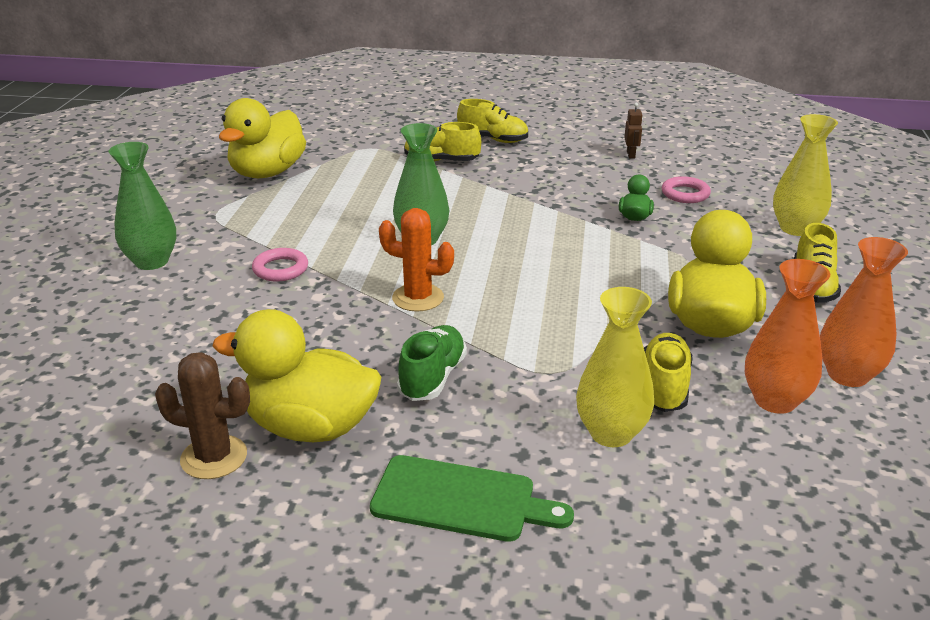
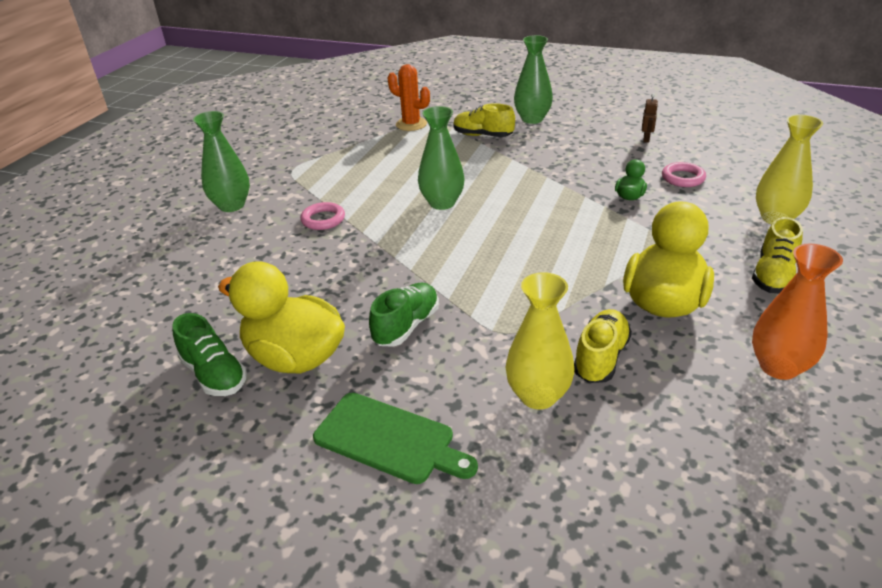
camera: 15 degrees right, 5 degrees up
(214, 457) = (214, 374): brown cactus -> green shoe
(267, 173) = (343, 137): yellow duck -> none
(418, 298) = (420, 254): orange cactus -> orange cactus (411, 124)
(493, 139) = (532, 119): yellow shoe -> green vase
(775, 401) = (699, 383): orange vase -> none

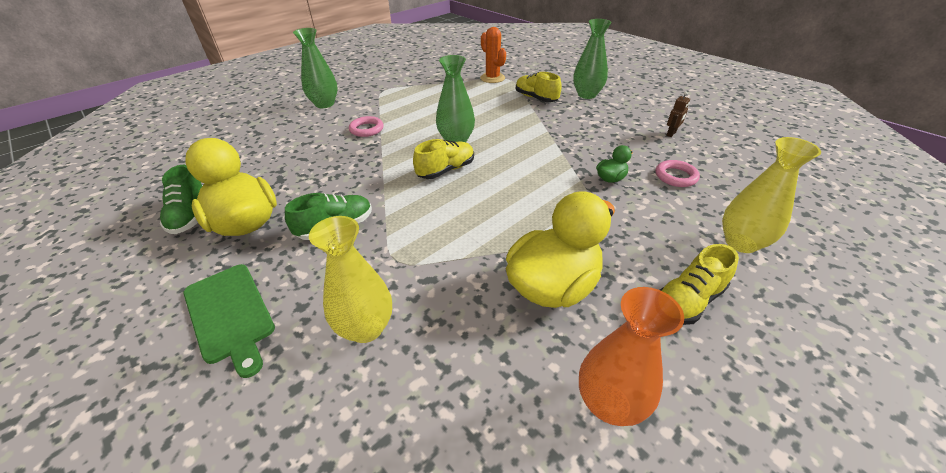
camera: 25 degrees right, 5 degrees up
(600, 358) = (449, 315): yellow shoe -> yellow shoe (446, 170)

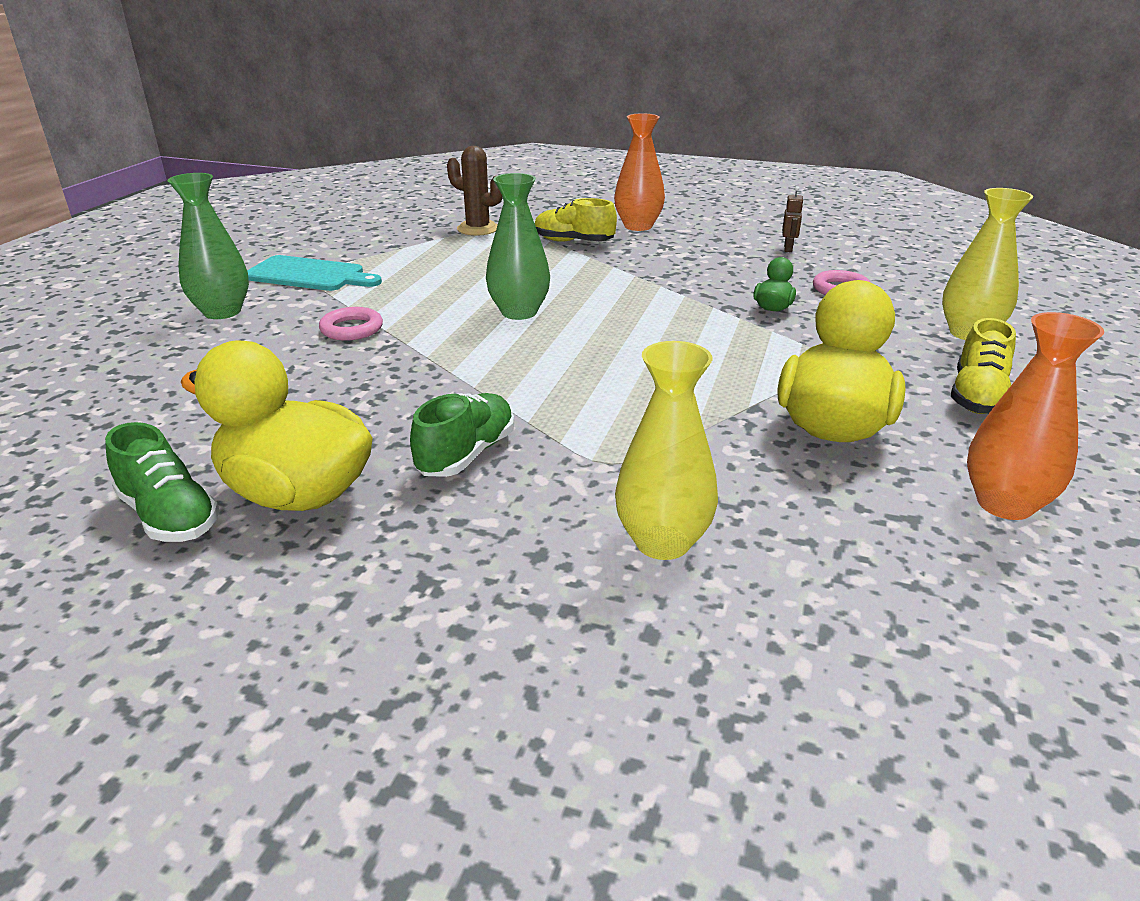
camera: 30 degrees left, 10 degrees down
(230, 314) = (436, 602): green cutting board -> none
(382, 90) = (309, 275): none -> turquoise cutting board
(446, 170) = (549, 349): yellow shoe -> none
(492, 78) = (478, 229): orange cactus -> brown cactus
(586, 95) = (638, 226): green vase -> orange vase

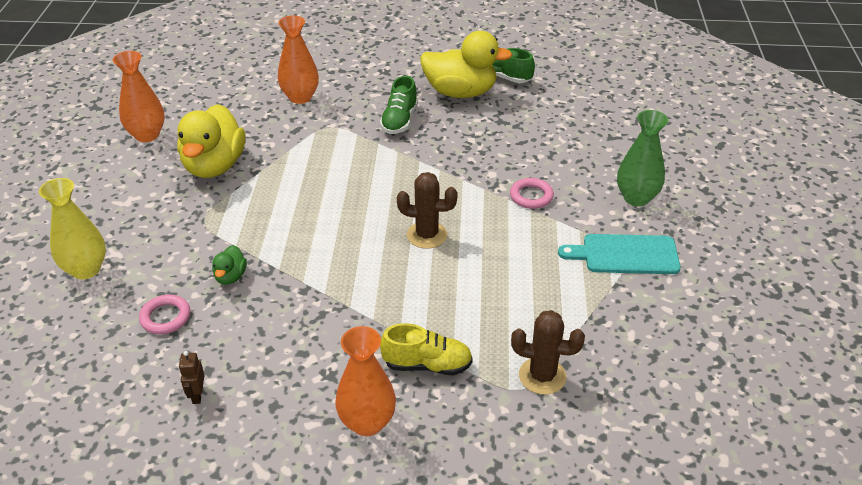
camera: 165 degrees right, 10 degrees up
(519, 312) = (427, 235): green vase -> brown cactus
(662, 542) = (300, 97): yellow vase -> orange vase
(977, 396) = (119, 202): yellow shoe -> none

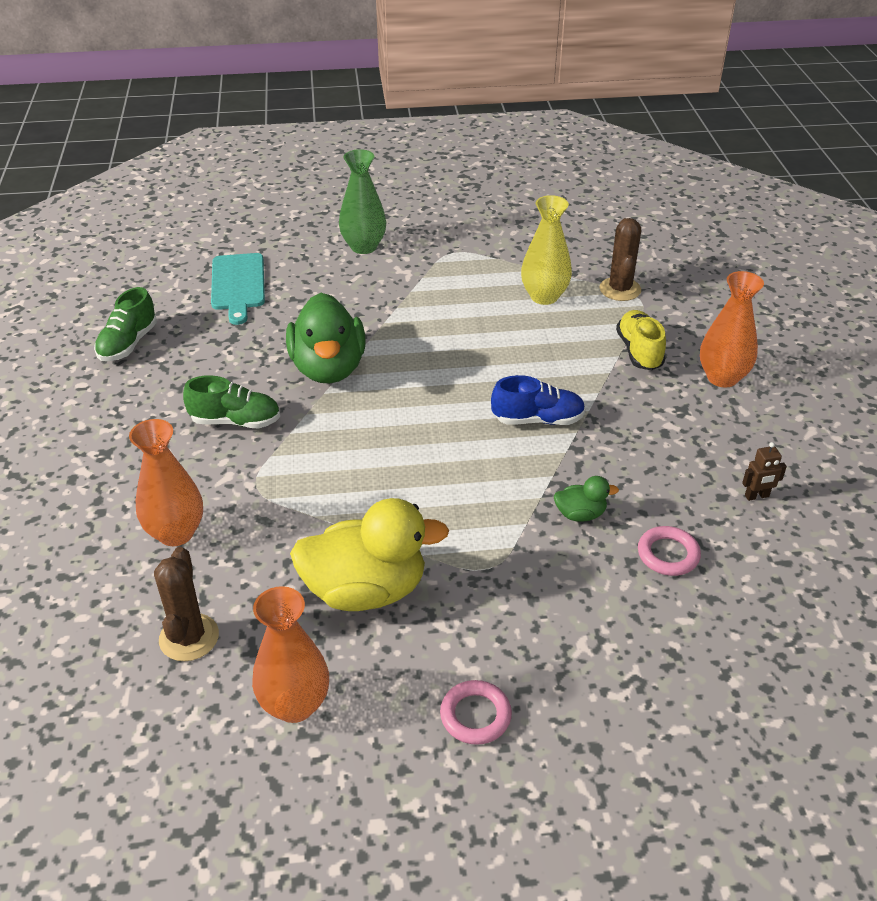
camera: 100 degrees left, 0 degrees up
(86, 269) = (623, 667): yellow vase -> yellow vase (544, 296)
(349, 272) = (538, 420): none -> blue shoe
(427, 235) = (459, 372): brown cactus -> brown cactus (189, 637)
(450, 165) = (328, 368): none -> green duck
(460, 92) = (165, 375): yellow duck -> none
(531, 196) = (375, 308): pink ring -> pink ring (475, 715)
(625, 254) = (450, 252): turquoise cutting board -> turquoise cutting board (238, 285)

